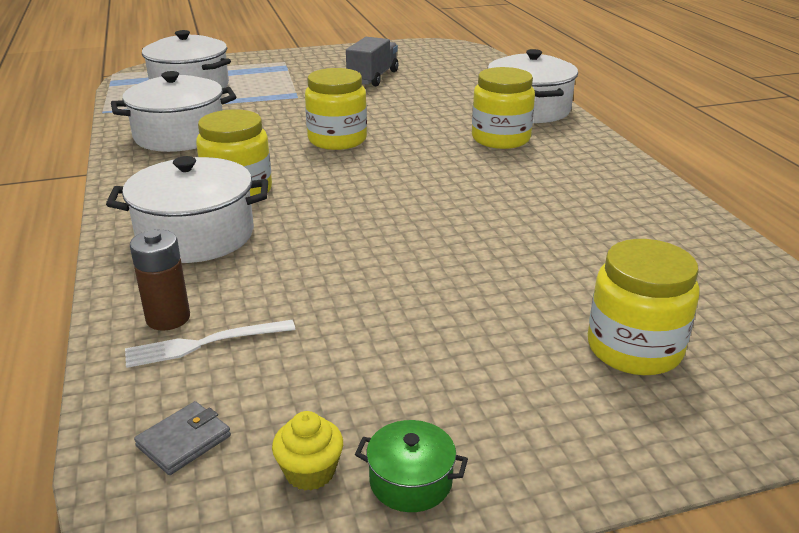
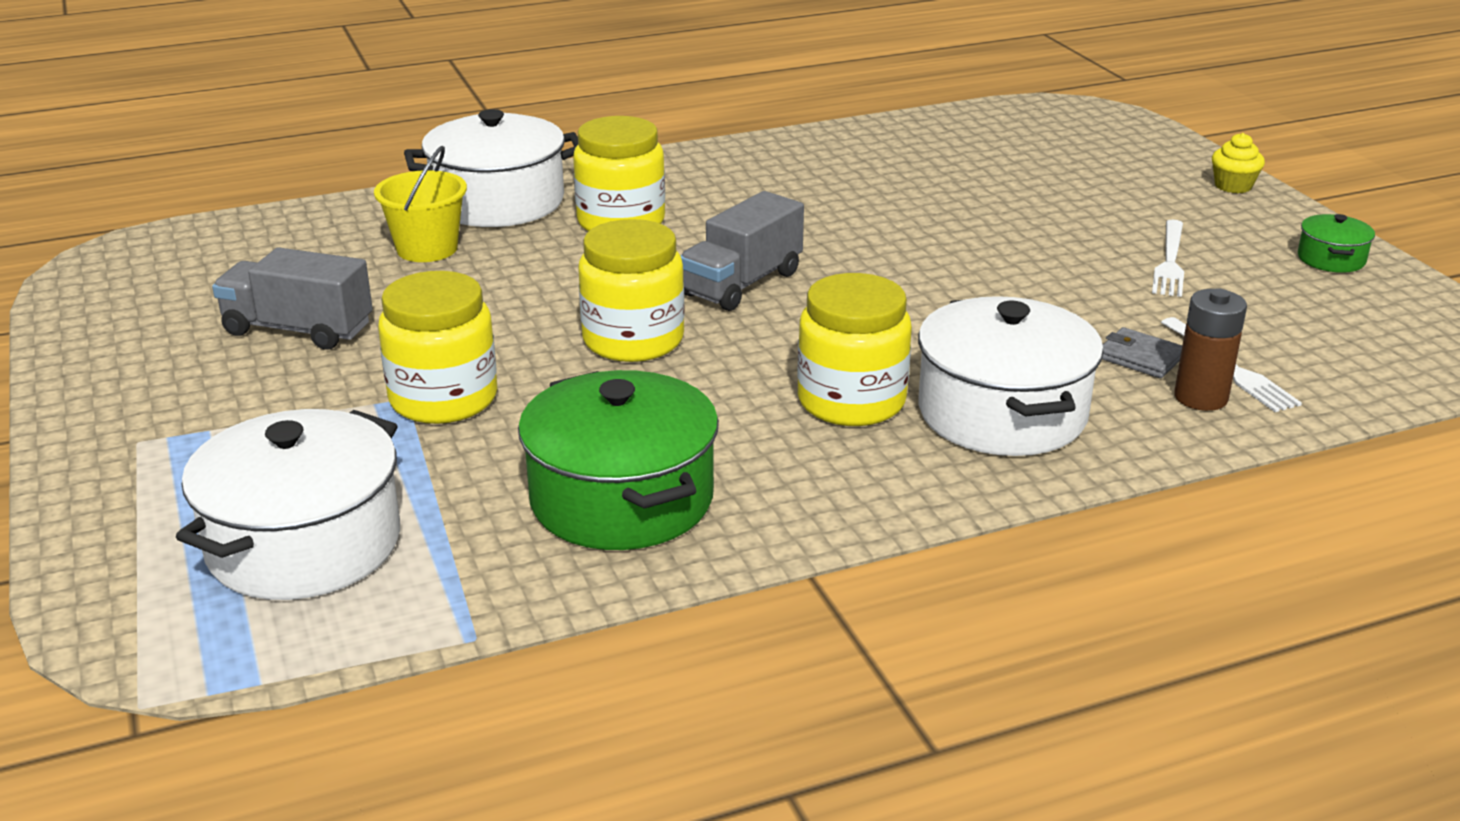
camera: 95 degrees left, 0 degrees up
(179, 135) = (622, 499): white pot -> green pot
(184, 441) = (1371, 355): grey wallet -> grey wallet (1140, 357)
(310, 472) = (1356, 297): yellow cupcake -> yellow cupcake (1233, 186)
(403, 169) = (742, 284): none -> grey truck
(418, 354) = (1170, 261): none -> white fork
(461, 96) = (427, 249): none -> yellow bucket
(634, 349) = (1100, 177): yellow jar -> yellow jar (443, 399)

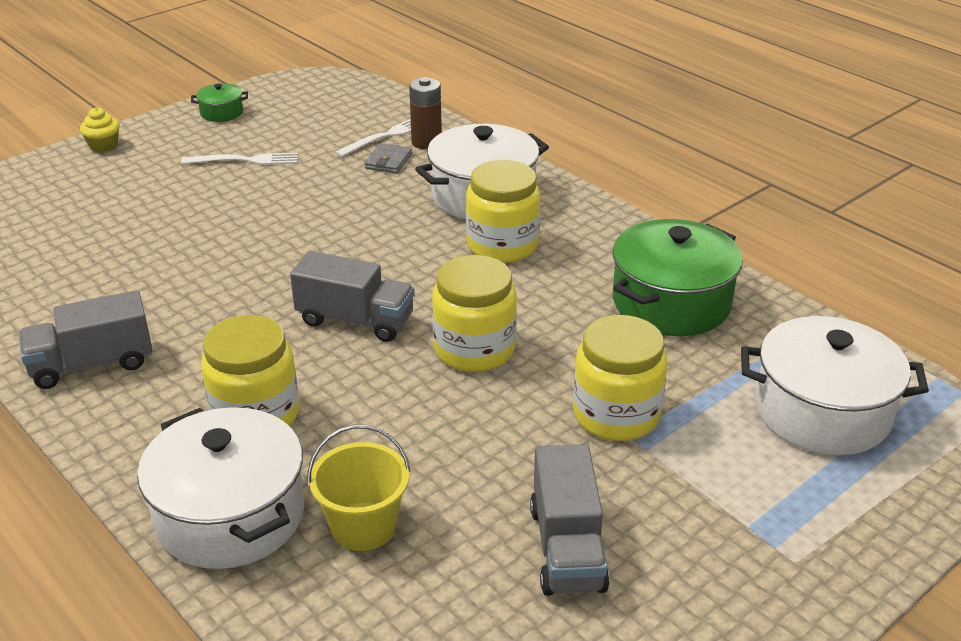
camera: 110 degrees left, 5 degrees up
(758, 164) = (92, 364): none -> grey truck

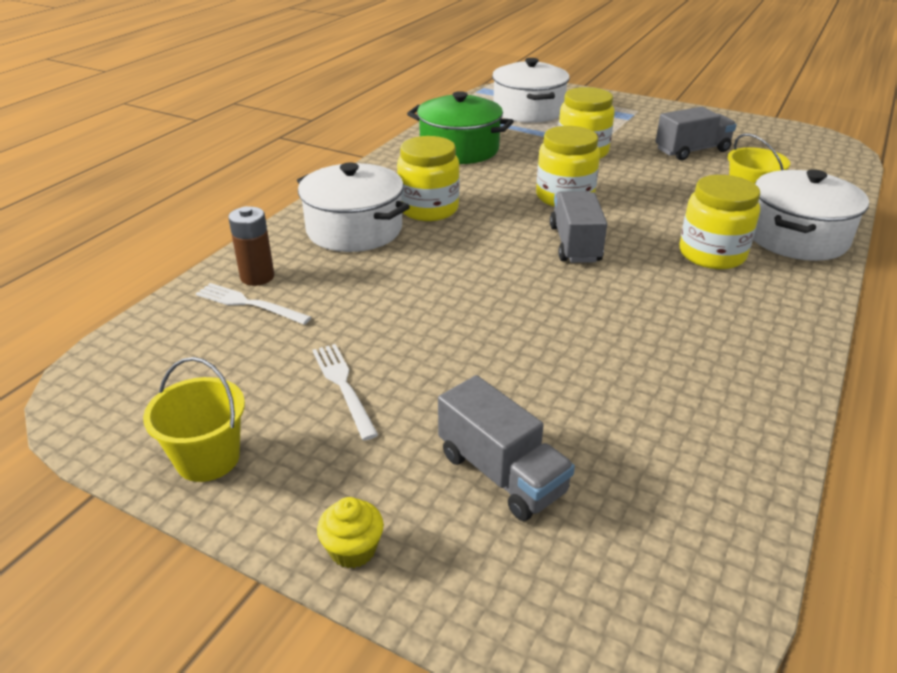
camera: 110 degrees left, 0 degrees up
(92, 364) = (751, 347): grey truck -> grey truck (501, 473)
(221, 113) = (208, 458): green pot -> yellow bucket
(388, 161) = (308, 289): grey wallet -> none

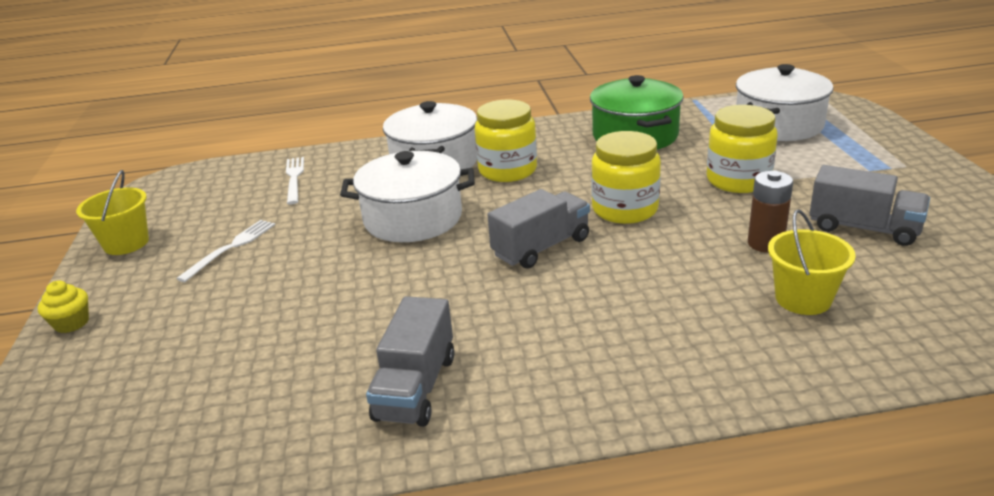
camera: 55 degrees right, 5 degrees down
(257, 277) = (329, 165): brown battery -> brown battery (765, 244)
(501, 473) = (179, 343): grey truck -> grey truck (416, 387)
(712, 254) = (629, 319): yellow jar -> none
(796, 237) = (755, 359): white pot -> white pot (413, 218)

